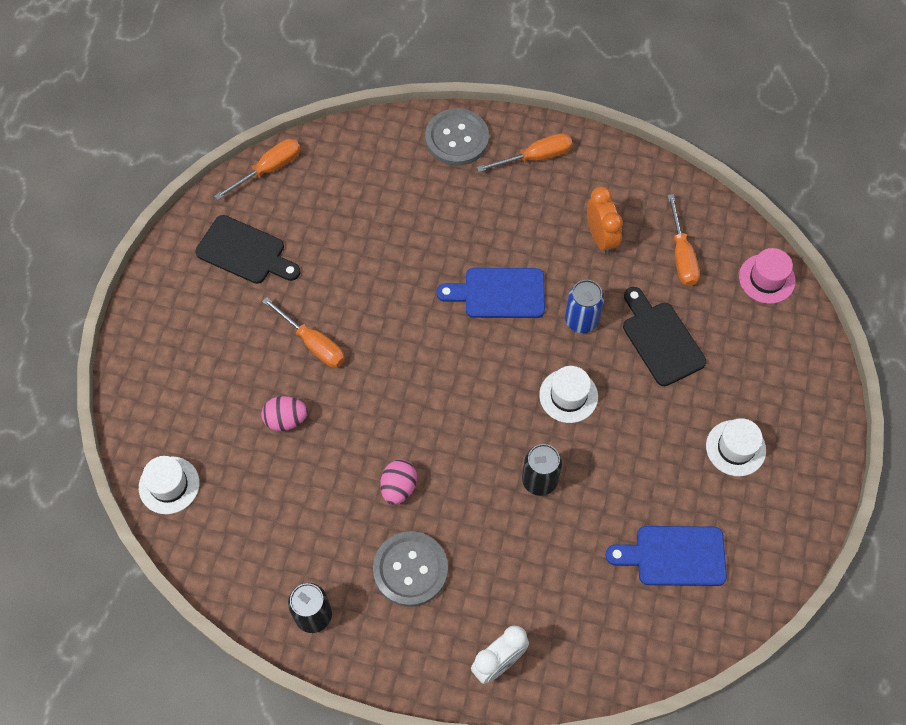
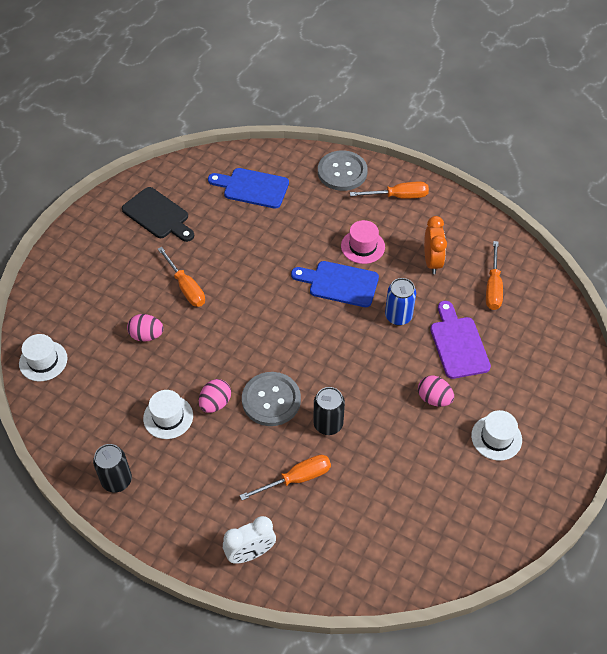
camera: 15 degrees right, 10 degrees down
(268, 169) = (195, 165): orange screwdriver -> orange screwdriver (296, 479)
(410, 569) = (204, 465): grey button -> grey button (271, 400)
(568, 396) = (371, 368): white hat -> white hat (168, 417)
(652, 417) = (434, 398): none -> pink egg
(660, 340) = (458, 344): black cutting board -> purple cutting board
(674, 556) = (421, 508): blue cutting board -> blue cutting board (252, 188)
(767, 279) = (558, 319): pink hat -> pink hat (363, 246)

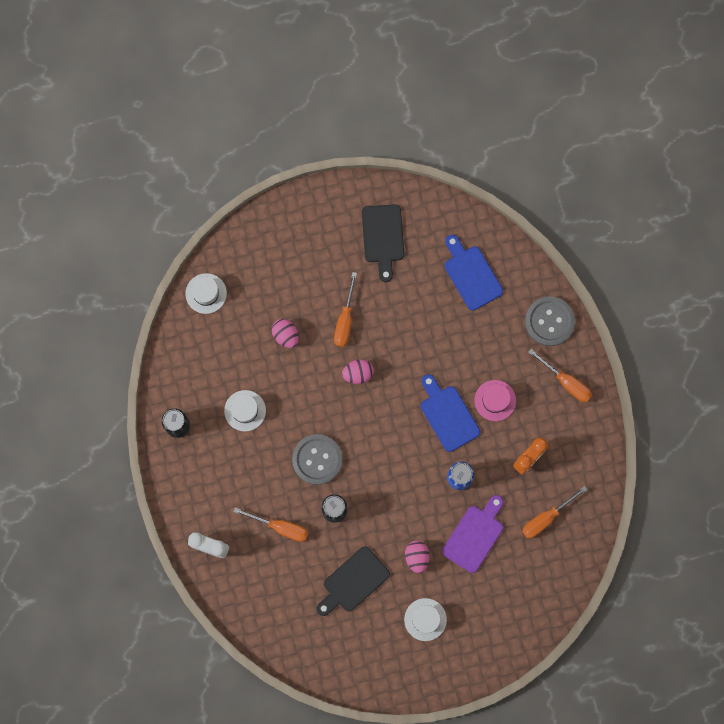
camera: 45 degrees right, 25 degrees up
(215, 403) = (281, 428): pink egg -> pink egg (358, 373)
(406, 464) = (353, 582): none -> black cutting board

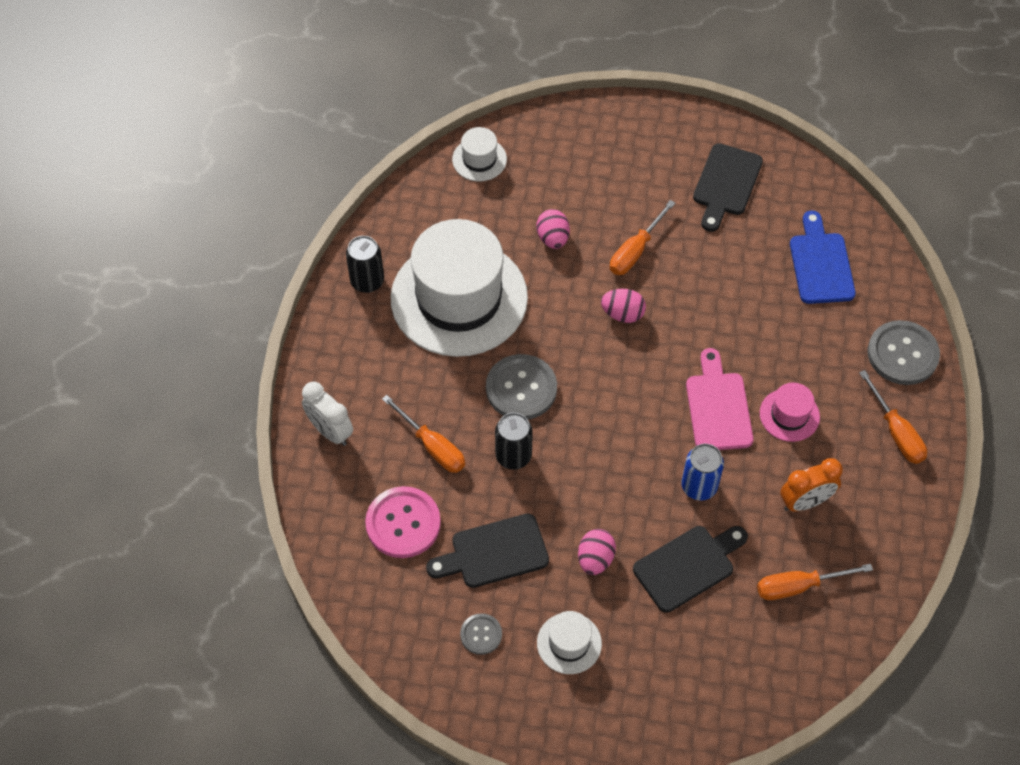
camera: 25 degrees right, 20 degrees down
(245, 410) = (459, 298): white hat -> white hat, size x2.38
(288, 588) = (403, 523): none -> pink button
(370, 638) = (481, 634): none -> grey button
(448, 415) = (718, 407): blue cutting board -> pink cutting board
(474, 535) = (688, 566): purple cutting board -> black cutting board

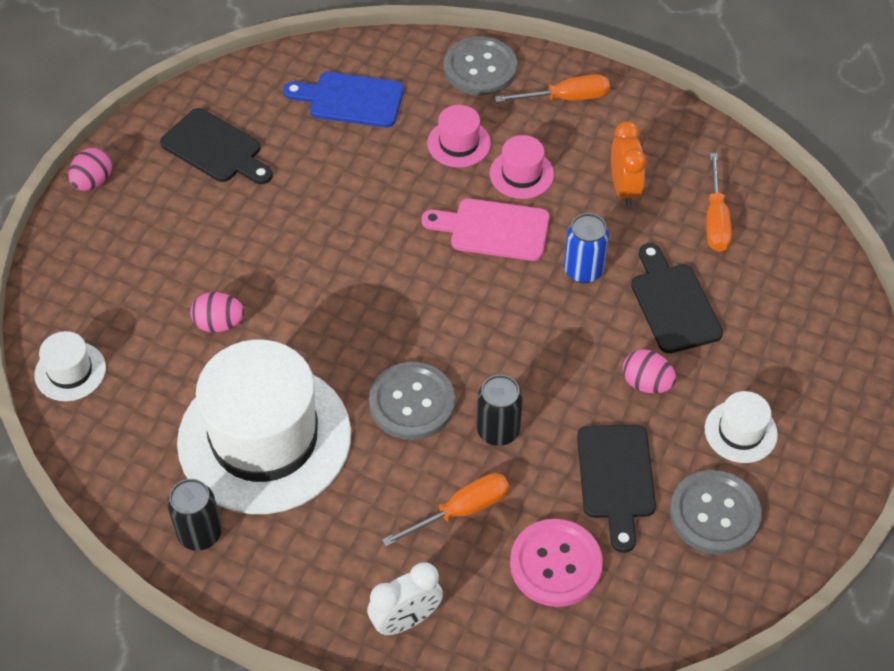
camera: 75 degrees left, 5 degrees down
(481, 634) = (714, 514): grey button -> grey button, size x1.85
(622, 314) = (348, 283): pink egg -> pink egg (93, 182)
(635, 251) = (269, 250): orange screwdriver -> none
(805, 358) = (459, 143): none -> pink hat

